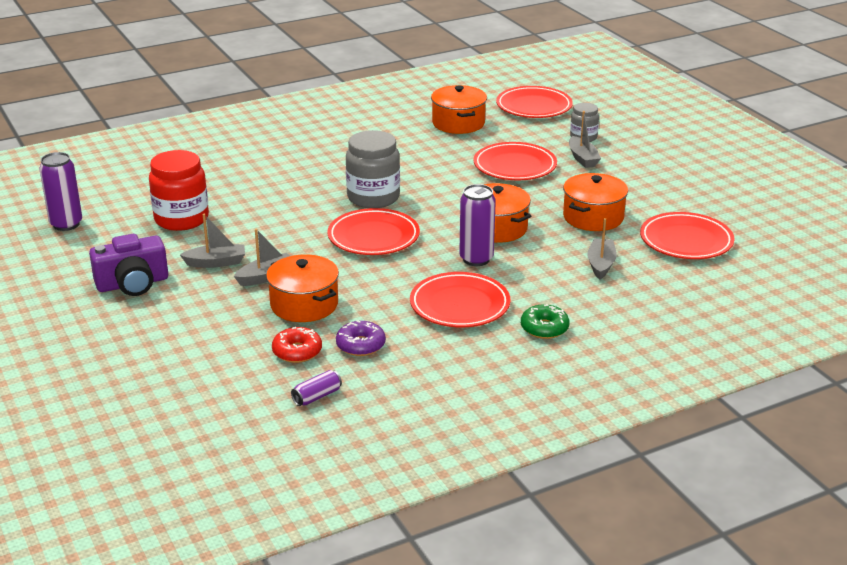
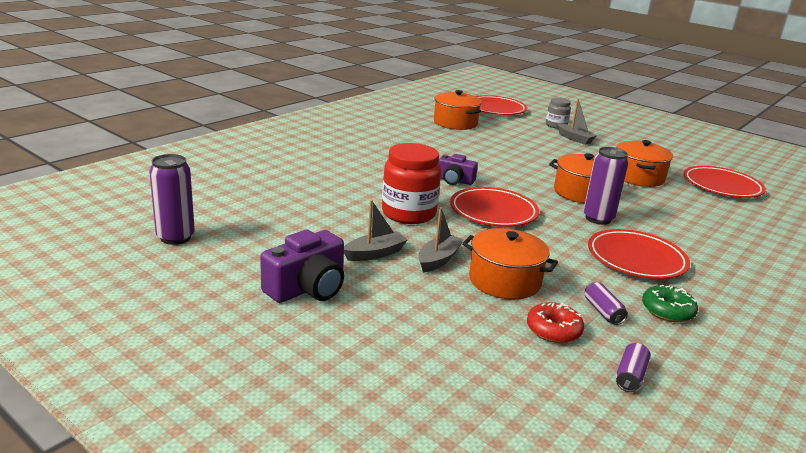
camera: 25 degrees left, 5 degrees down
(181, 219) = (298, 218): red jar -> red jar (408, 213)
(360, 345) = (603, 312): purple donut -> purple can
(373, 197) = (455, 180): grey jar -> purple camera
(515, 166) = (534, 148): red plate -> none
(544, 328) = (726, 268): green donut -> green donut (667, 311)
(601, 264) = (692, 210): grey boat -> none

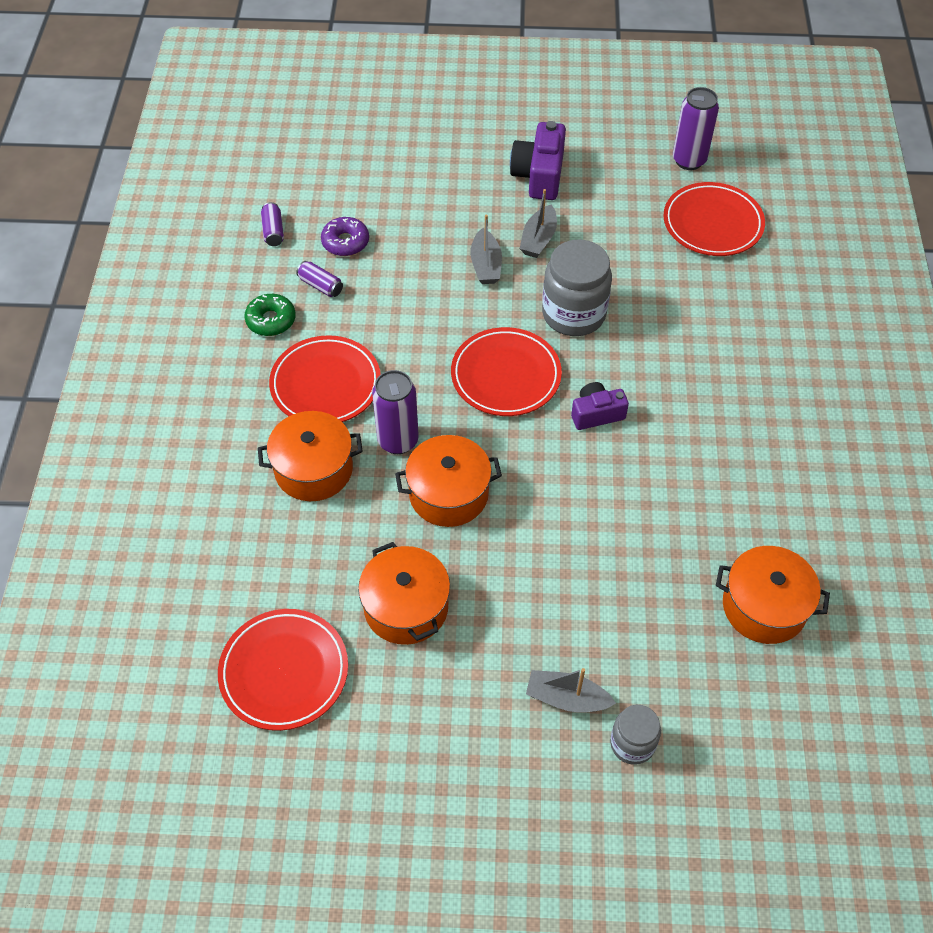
camera: 145 degrees right, 30 degrees up
(408, 213) = (573, 314): red jar -> grey jar
(495, 109) = (776, 742): red plate -> red plate (712, 223)
(504, 281) = (416, 273): orange pot -> orange pot (313, 469)
(553, 330) = (345, 242): red donut -> purple donut

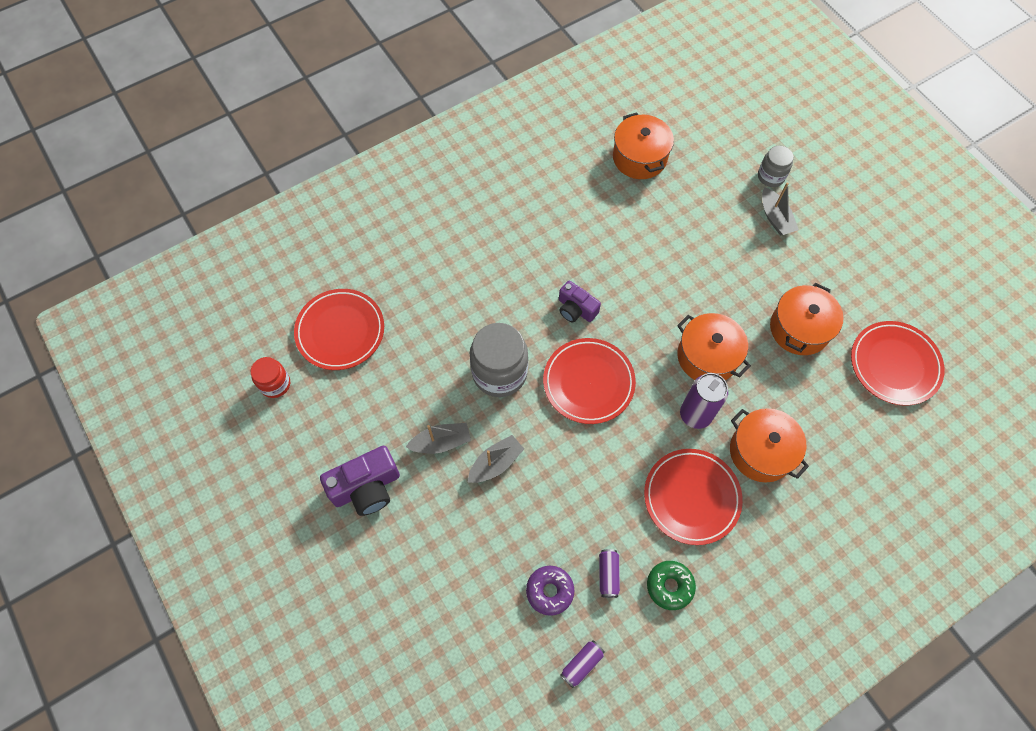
camera: 125 degrees left, 10 degrees up
(689, 160) = (275, 384): purple can -> red jar

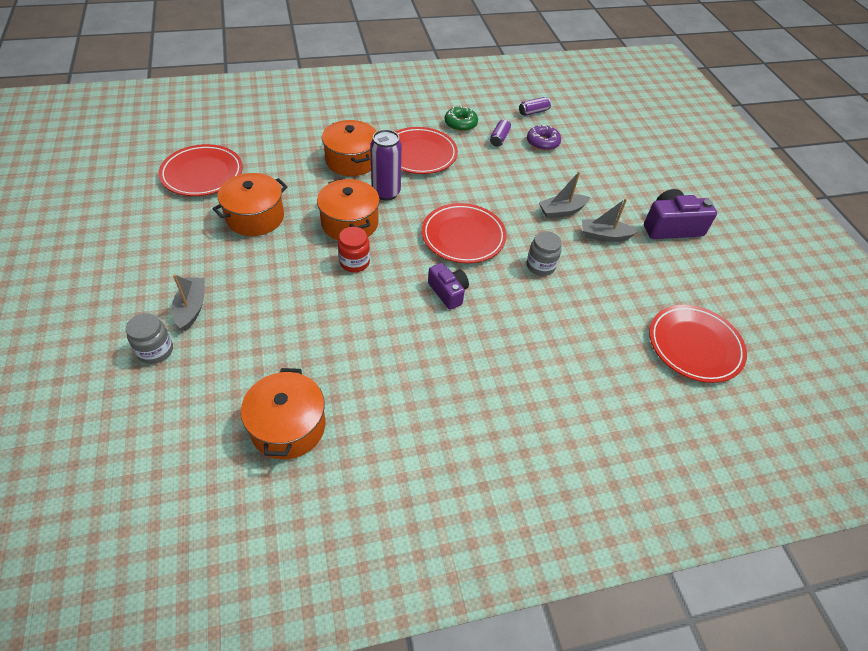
camera: 165 degrees left, 15 degrees down
(275, 384) = (759, 320): red jar -> red jar (354, 262)
(499, 373) = (540, 266): grey jar -> grey jar, size x0.56

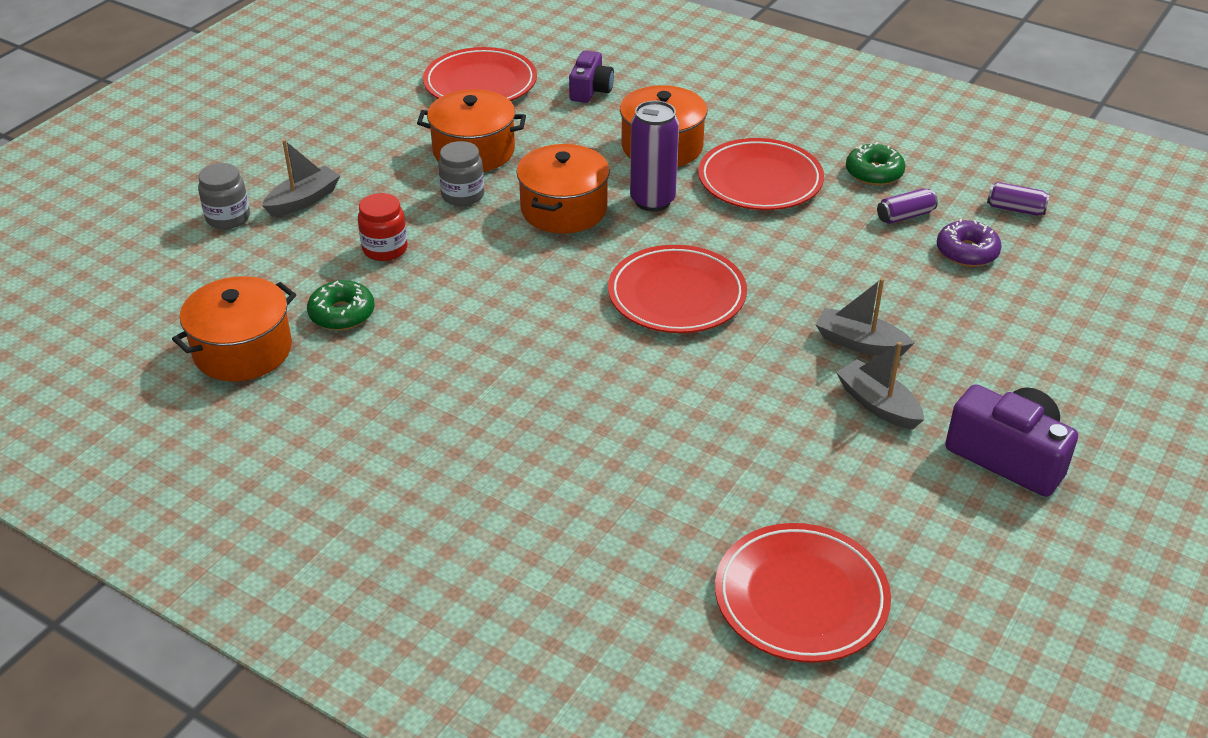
camera: 50 degrees right, 10 degrees down
(315, 361) = (342, 314): none -> green donut
(354, 262) = (511, 250): red jar -> red jar (385, 249)
(448, 292) = (569, 339): purple camera -> purple camera (590, 90)
(540, 266) = (728, 382): grey jar -> grey jar (463, 195)

